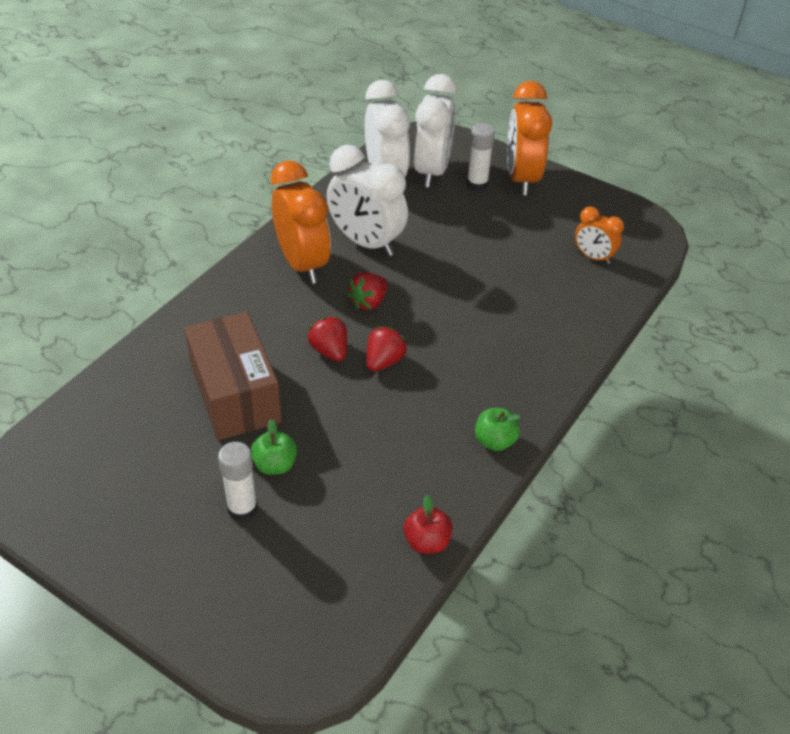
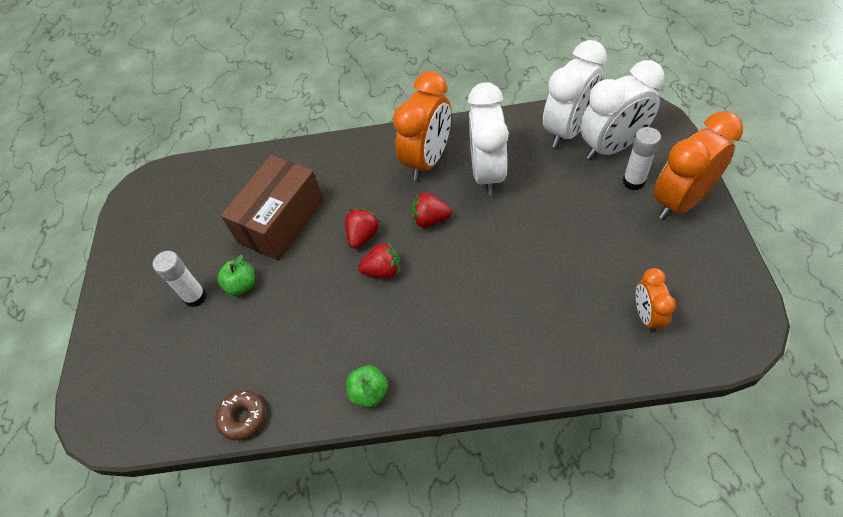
camera: 60 degrees right, 10 degrees up
(427, 542) = (243, 417): red apple -> brown donut

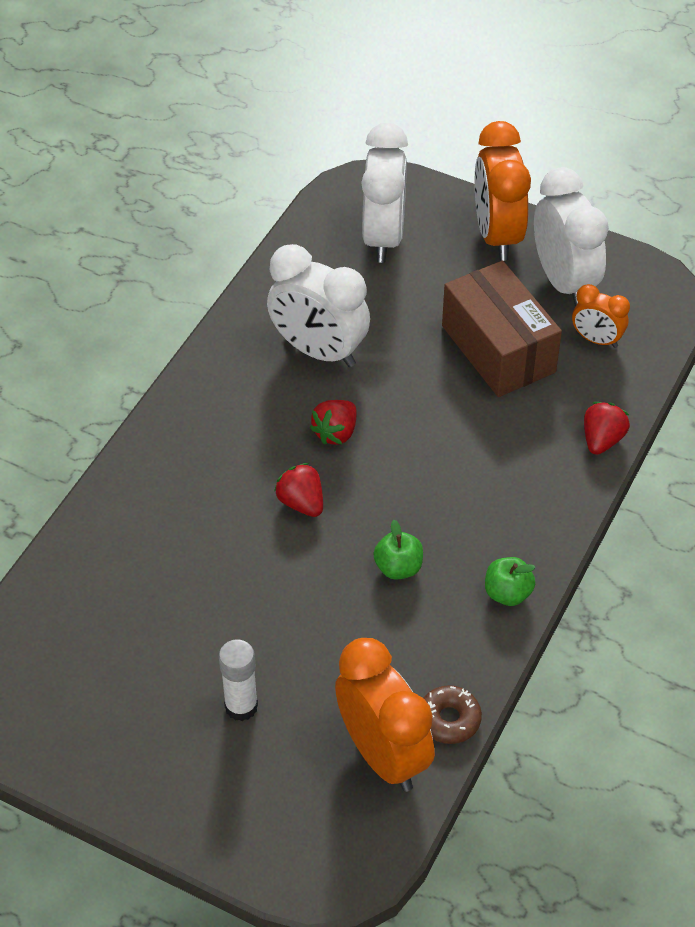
camera: 65 degrees left, 5 degrees down
(242, 285) = (266, 651): green apple -> green apple (398, 568)
(281, 221) = (203, 570): brown box -> brown box (498, 349)
(383, 270) = (367, 508): red strawberry -> red strawberry (602, 440)
(428, 160) = (246, 390): orange clock -> orange clock (383, 754)
(568, 130) = (326, 254): white clock -> white clock (564, 282)
(633, 181) = (442, 250): white glue stick -> none

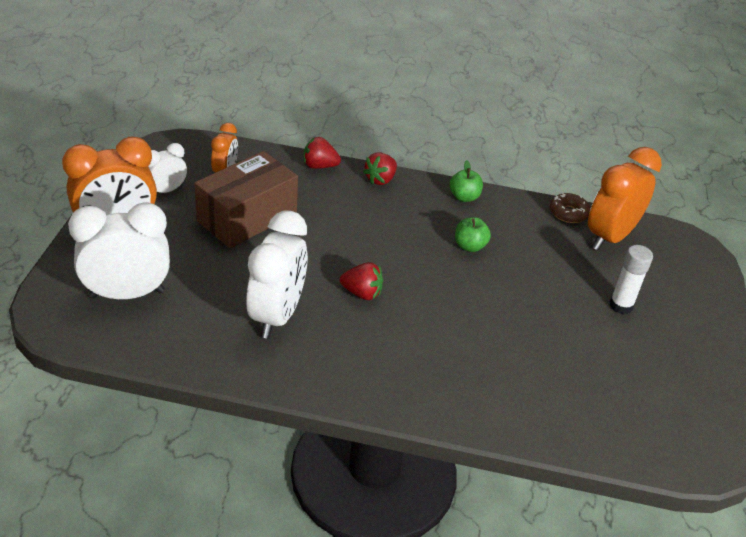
camera: 110 degrees left, 10 degrees down
(301, 503) = (437, 302): red strawberry -> red strawberry (380, 179)
(564, 282) = (166, 190): white clock -> white clock, size x0.54

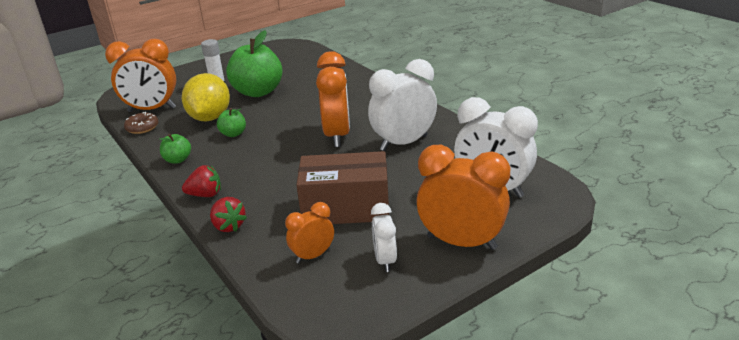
camera: 130 degrees left, 10 degrees down
(166, 190) = (385, 260): white clock -> white clock turned 75 degrees clockwise
(362, 293) = (337, 135): red strawberry -> orange clock
(531, 255) = (210, 118): none -> yellow lemon
(557, 319) = (258, 92): none -> green apple

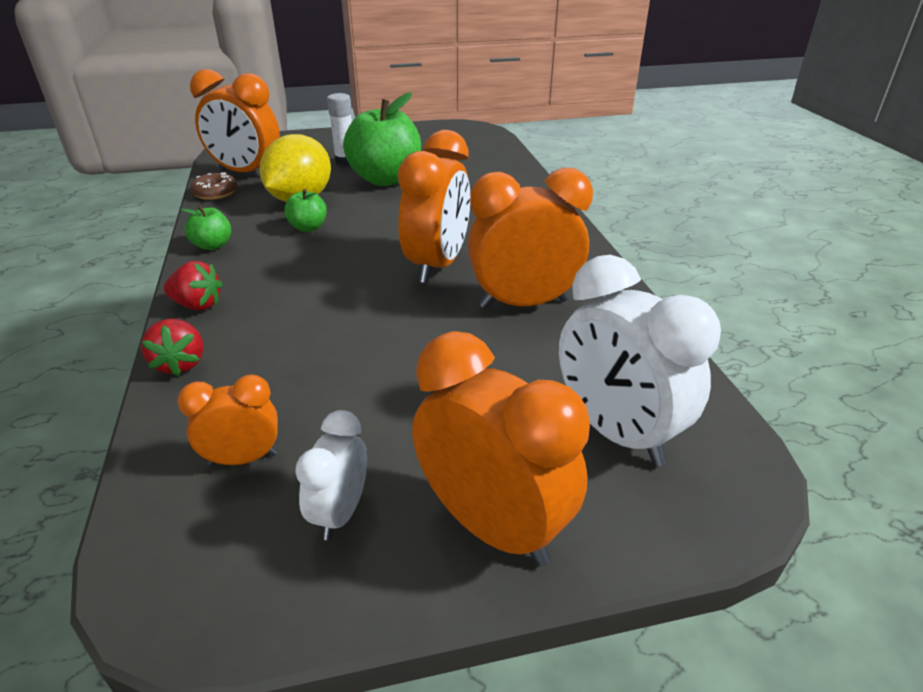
camera: 20 degrees right, 5 degrees up
(346, 208) = (358, 387): brown box -> none
(403, 143) = (523, 303): white clock -> orange clock

